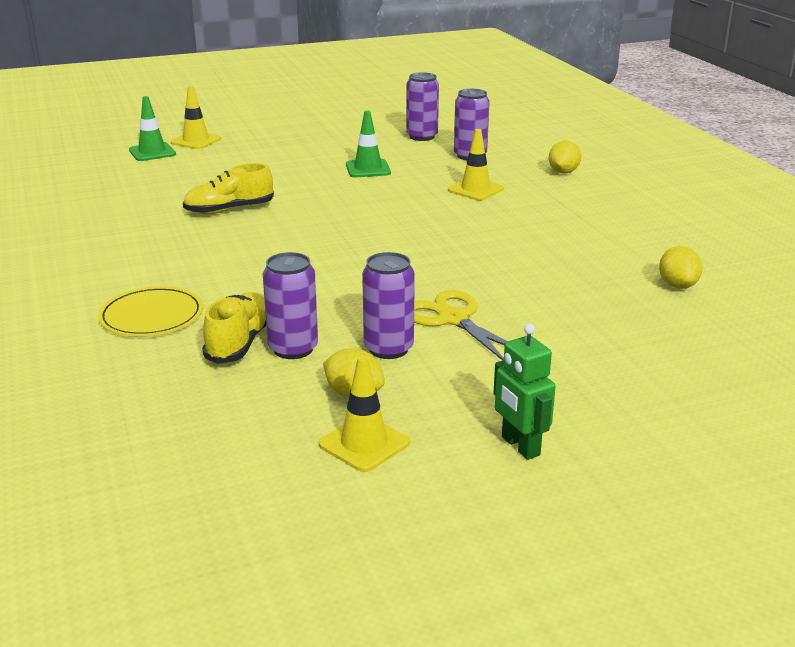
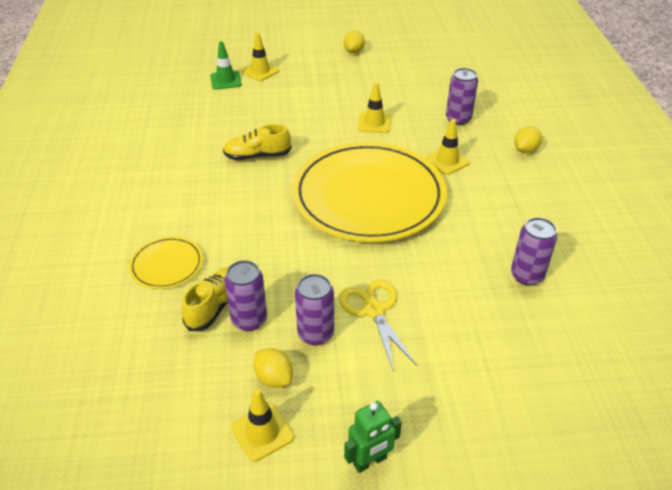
camera: 15 degrees right, 15 degrees up
(368, 169) = (374, 123): green traffic cone -> yellow traffic cone
(394, 227) = (368, 196): none -> yellow plate
(422, 137) = (429, 89): purple can -> purple can (527, 275)
(520, 446) = (370, 461): green robot -> green robot turned 105 degrees counterclockwise
(677, 285) = (563, 305): yellow lemon -> yellow lemon (354, 51)

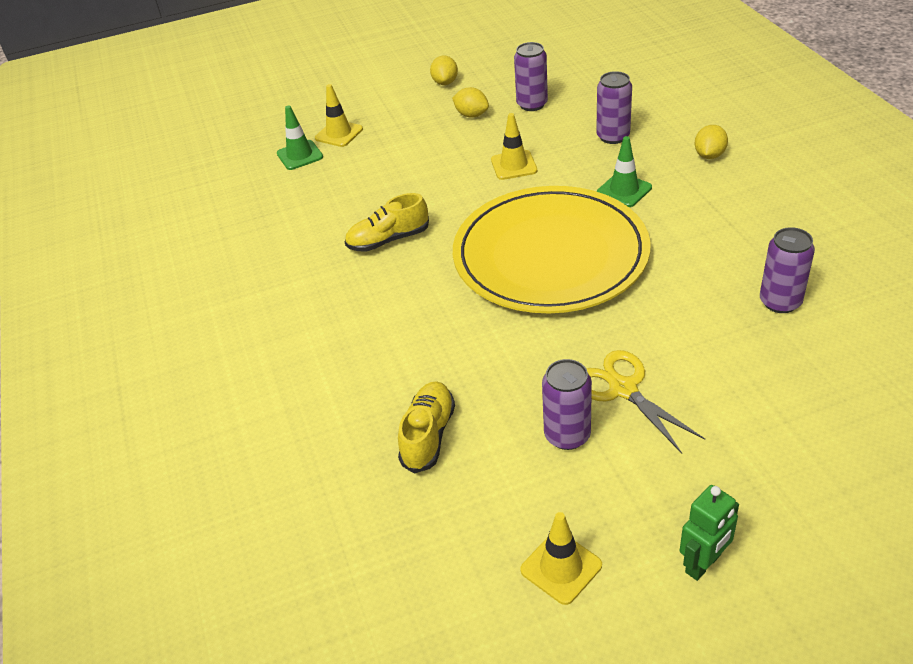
camera: 10 degrees left, 0 degrees up
(167, 265) = (341, 402): yellow plate -> none
(249, 320) = (478, 441): purple can -> purple can (532, 104)
(274, 378) = (543, 501): yellow lemon -> yellow lemon (471, 115)
(447, 161) = (624, 190): yellow traffic cone -> green traffic cone

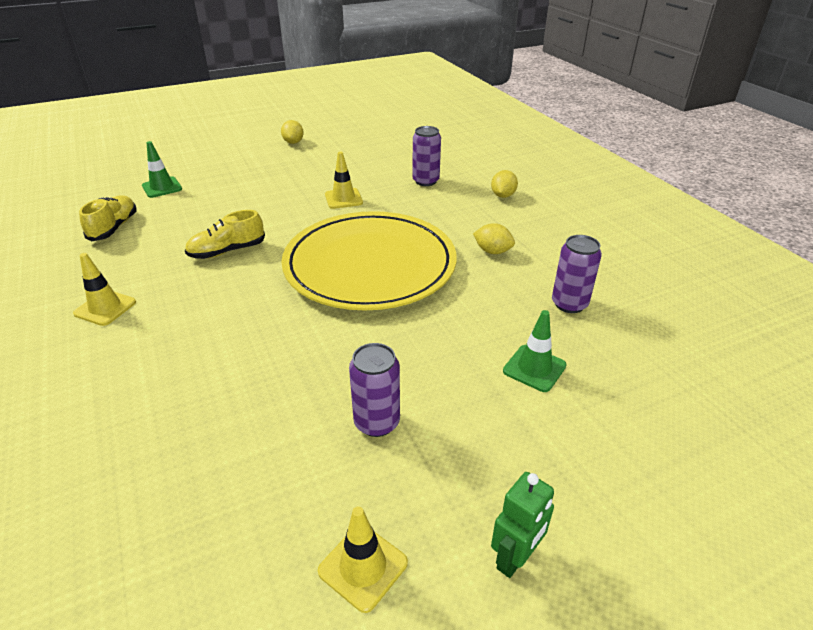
camera: 10 degrees left, 5 degrees down
(339, 134) = (199, 173): yellow traffic cone -> yellow traffic cone (105, 308)
(428, 435) = (237, 423): yellow shoe -> yellow shoe (114, 228)
(471, 115) = (312, 164): yellow lemon -> yellow lemon (492, 251)
(532, 104) = (362, 158): purple can -> none
(623, 389) = (432, 378): yellow scissors -> none
(624, 190) = (434, 218): green traffic cone -> green traffic cone (534, 368)

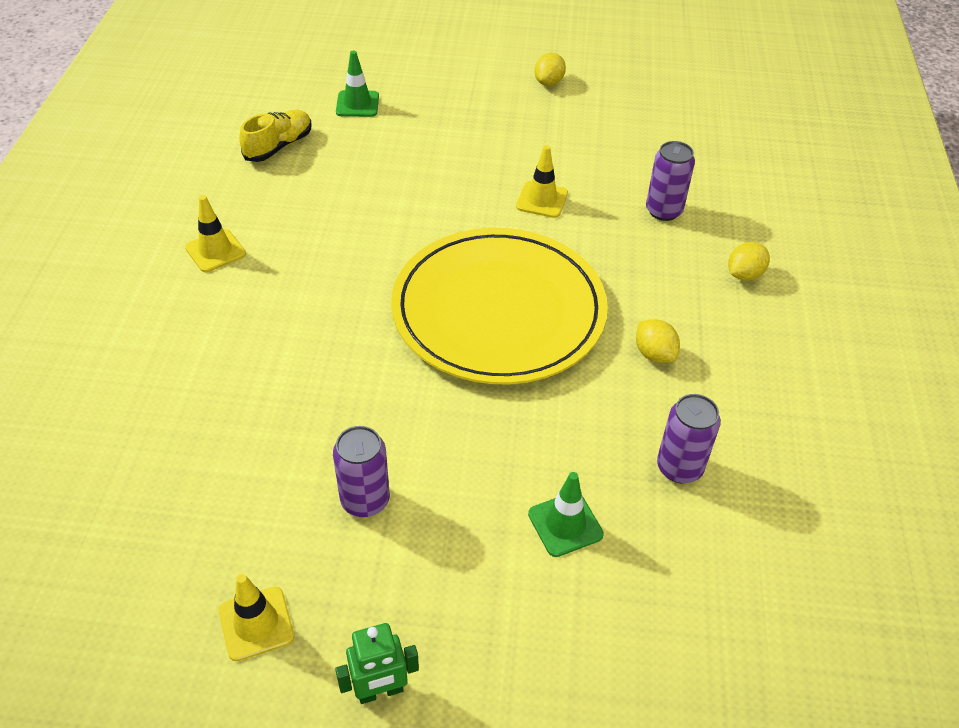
camera: 30 degrees right, 10 degrees up
(227, 251) = (366, 226): yellow shoe -> none

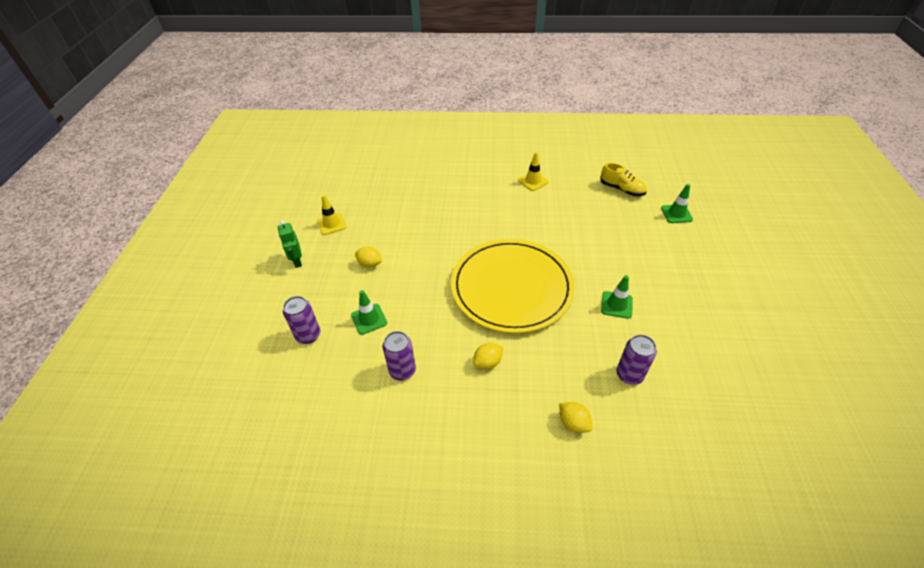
camera: 90 degrees right, 0 degrees up
(365, 500) = (386, 247): purple can -> purple can (308, 335)
(542, 200) = (616, 305): yellow traffic cone -> green traffic cone
(549, 82) = (756, 306): yellow lemon -> yellow lemon (370, 264)

